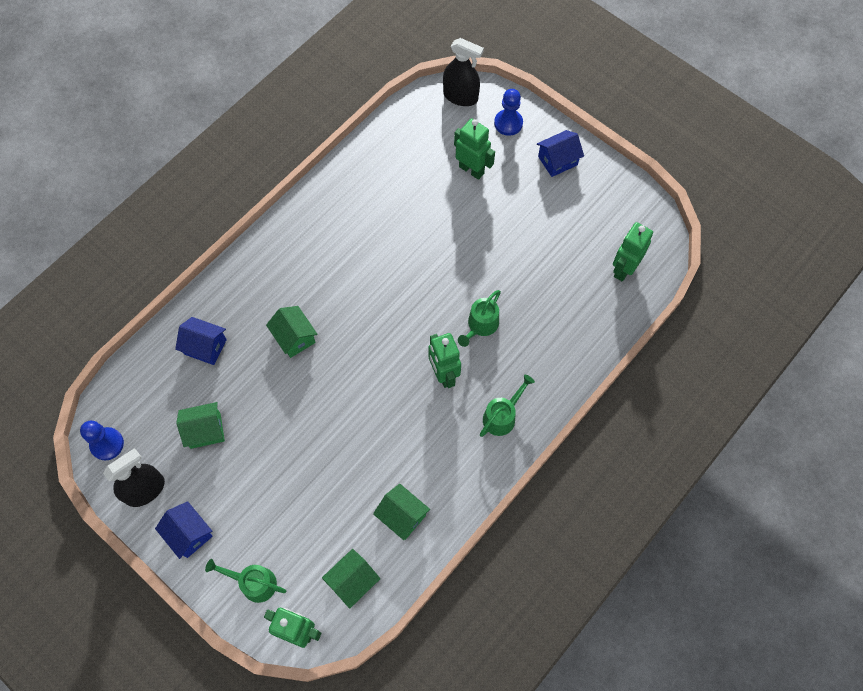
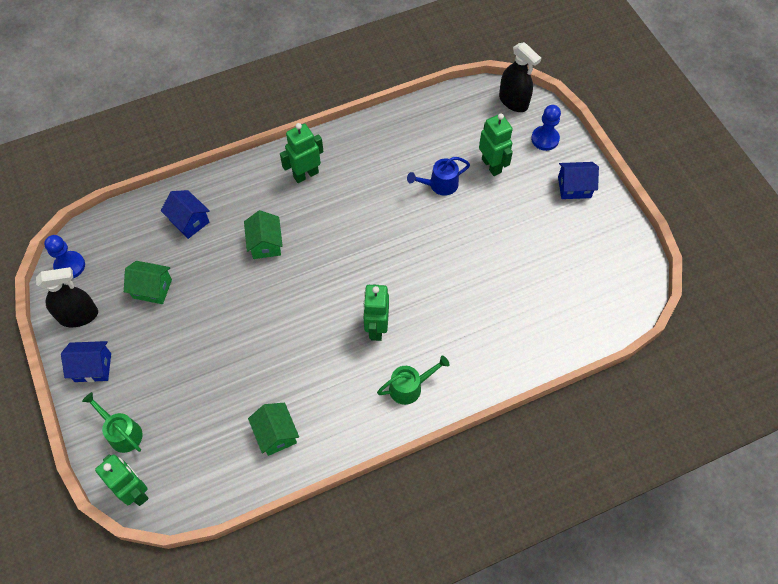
camera: 25 degrees right, 5 degrees down
(189, 534) = (93, 367): blue house -> blue house turned 75 degrees counterclockwise
(352, 581) = (204, 470): green house -> none
(432, 209) = (439, 185): none -> blue watering can
(480, 326) = (431, 300): green watering can -> none
(623, 269) = (589, 305): green robot -> green robot (305, 174)

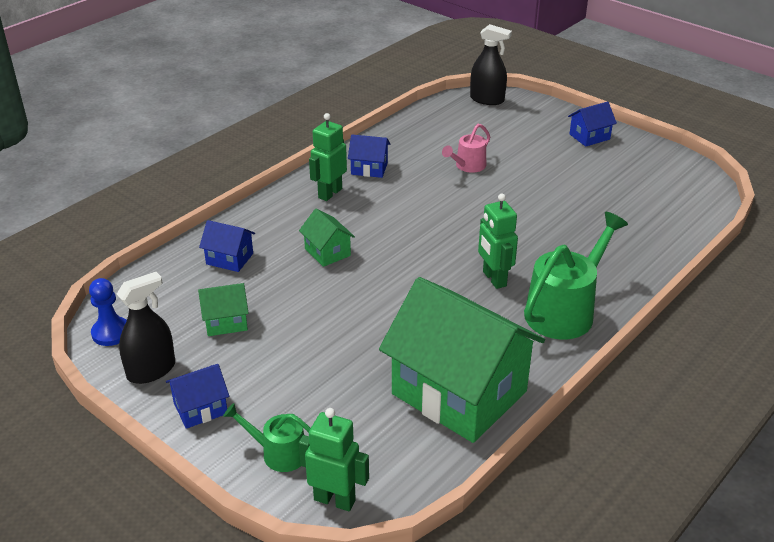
camera: 25 degrees left, 25 degrees down
(276, 434) = (459, 393): green house -> green house, size x2.38
(355, 156) = (369, 168): none -> blue house
(410, 387) = (565, 310): green watering can -> green watering can, size x1.83
(439, 185) = (467, 166): blue watering can -> pink watering can
(491, 165) = (504, 142): green robot -> none
(545, 139) = (536, 115): blue pawn -> none

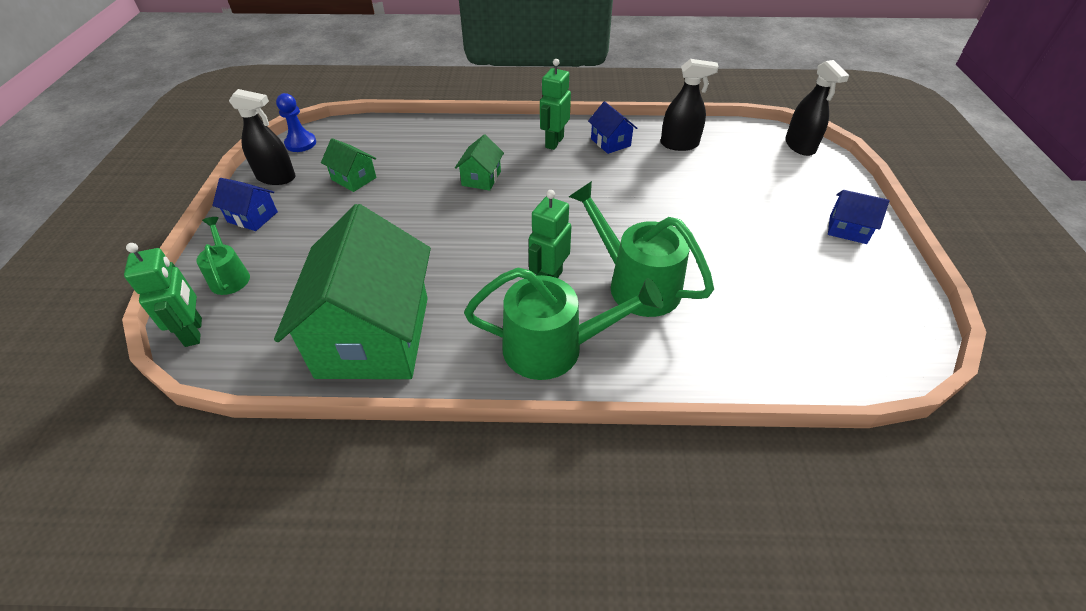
camera: 50 degrees right, 10 degrees up
(229, 259) = (425, 144): blue house -> none
(330, 193) = (554, 142): green robot -> green robot turned 60 degrees counterclockwise
(416, 142) = (679, 144): none -> black spray bottle
(467, 166) = (687, 185): pink watering can -> none
(542, 244) = (635, 283): none -> green watering can

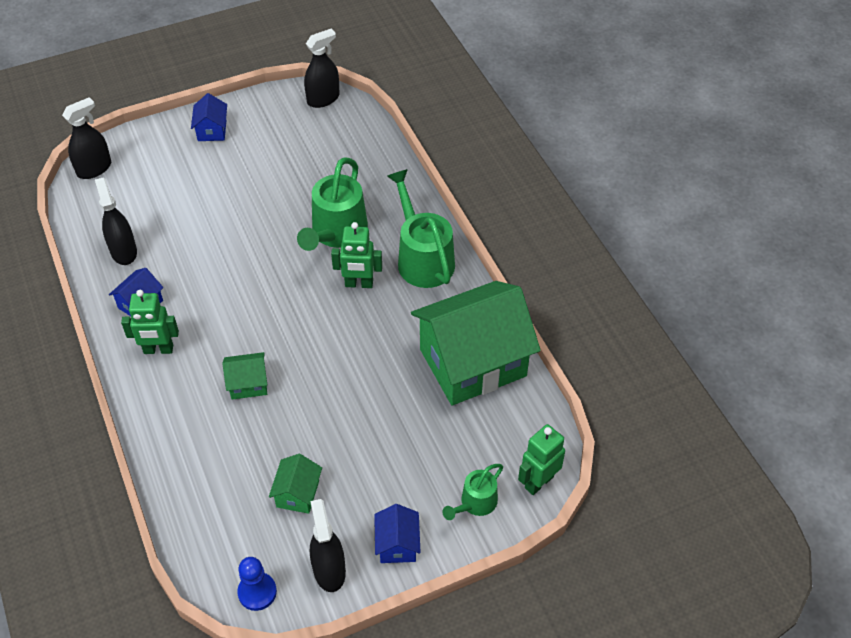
camera: 115 degrees left, 5 degrees up
(904, 344) = (323, 99): none -> black spray bottle

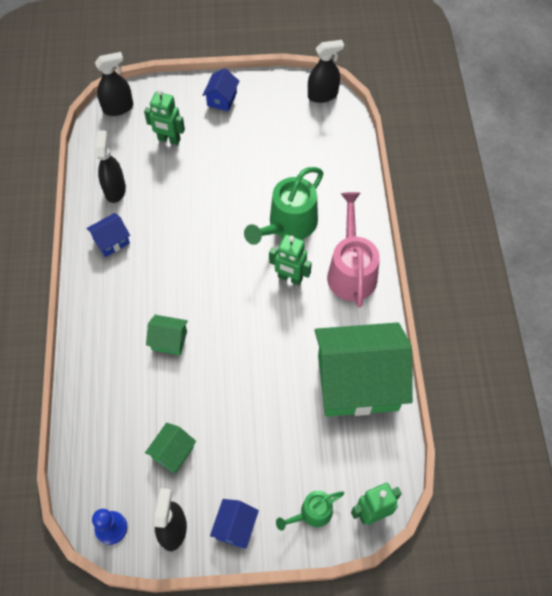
camera: 20 degrees right, 10 degrees up
(158, 350) = (111, 286): green robot -> green robot (169, 139)
(422, 258) = (351, 270): green watering can -> pink watering can

